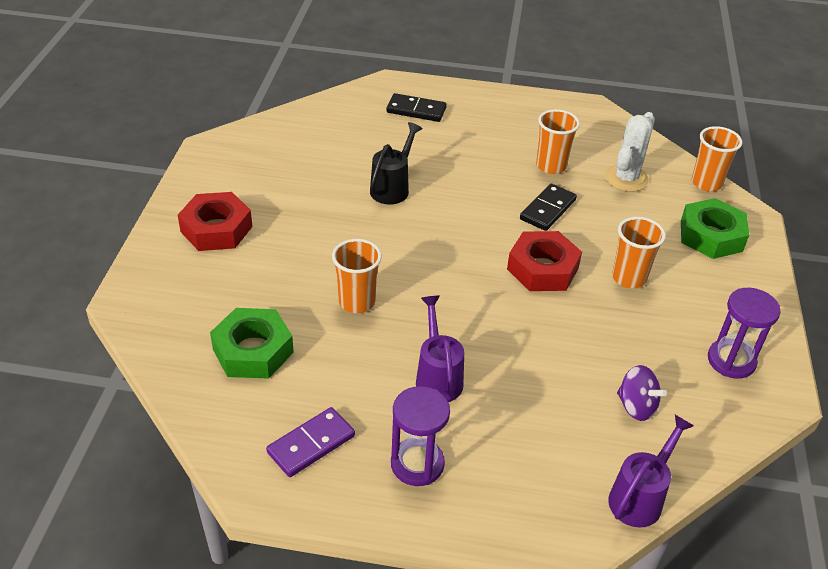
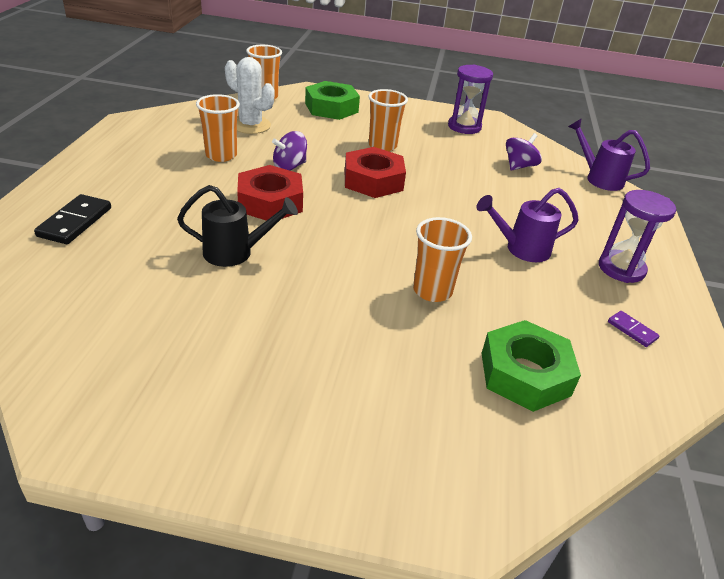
camera: 90 degrees left, 5 degrees down
(216, 229) = (298, 417): red nut -> red nut (270, 202)
(311, 444) = (632, 330): purple domino -> purple domino, size x0.56
(392, 188) = (235, 252): black watering can -> black watering can turned 150 degrees clockwise
(547, 209) = (289, 166): black domino -> purple spinning top

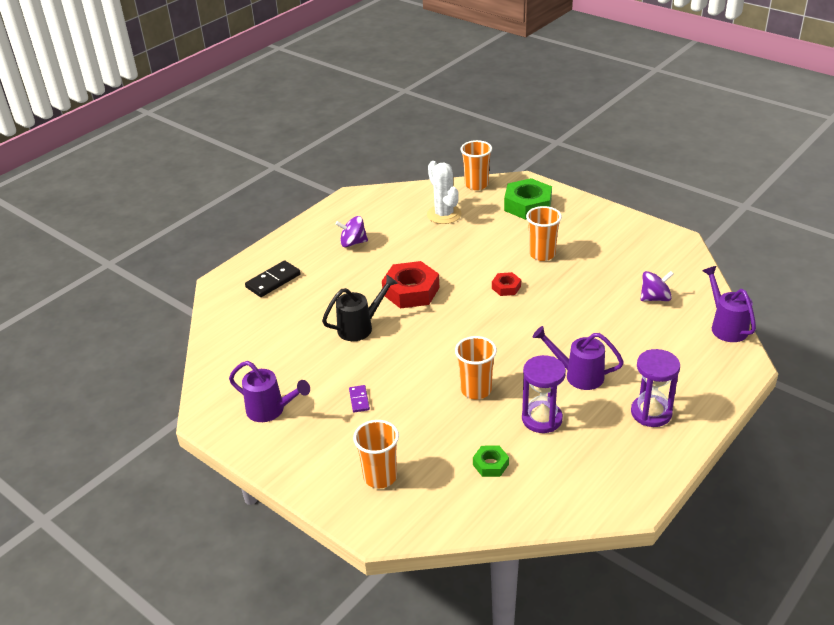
camera: 35 degrees right, 0 degrees up
(175, 393) = (270, 410): none -> purple watering can
(221, 155) = (402, 241): orange cup -> orange cup (380, 477)
(235, 252) = (360, 327): black watering can -> black watering can turned 60 degrees counterclockwise
(289, 166) = (447, 261): purple spinning top -> purple spinning top (353, 243)
(373, 180) = (506, 287): red nut -> red nut, size x0.51
(464, 127) = (640, 245): purple hourglass -> purple hourglass (542, 419)
(525, 374) = (490, 464): green nut -> green nut, size x0.51
(632, 330) = (605, 461): purple domino -> purple domino (359, 400)

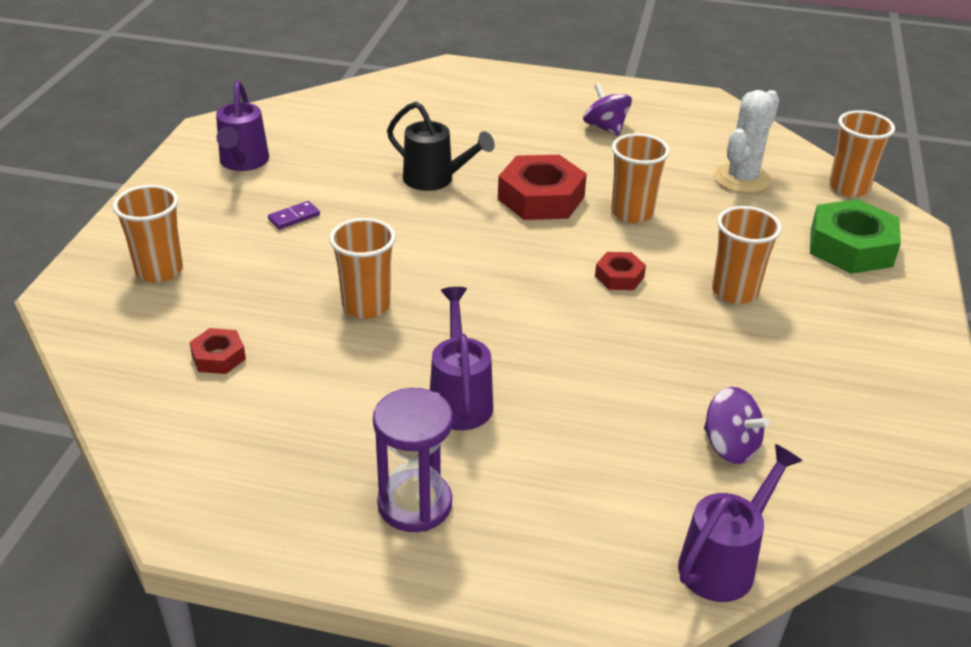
camera: 60 degrees right, 0 degrees up
(273, 281) = (479, 97): black domino -> none
(450, 263) = (632, 213): none -> orange cup
(490, 464) = (218, 357): green nut -> red nut
(542, 419) = (337, 383): purple hourglass -> none

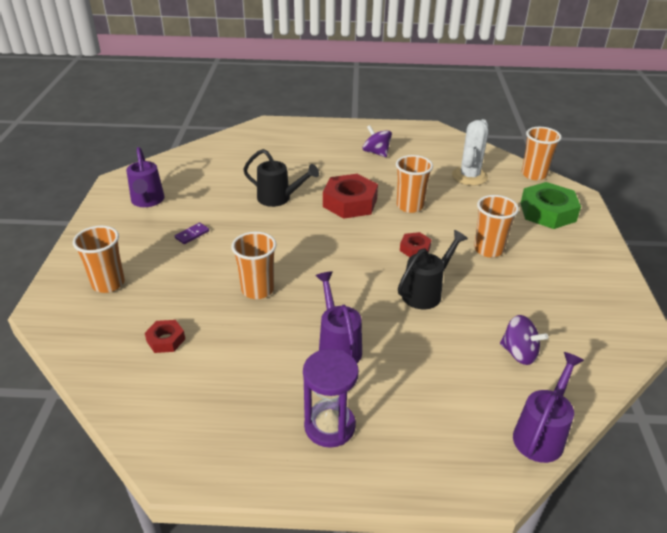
camera: 10 degrees left, 0 degrees up
(615, 341) = (426, 292): none -> black watering can

